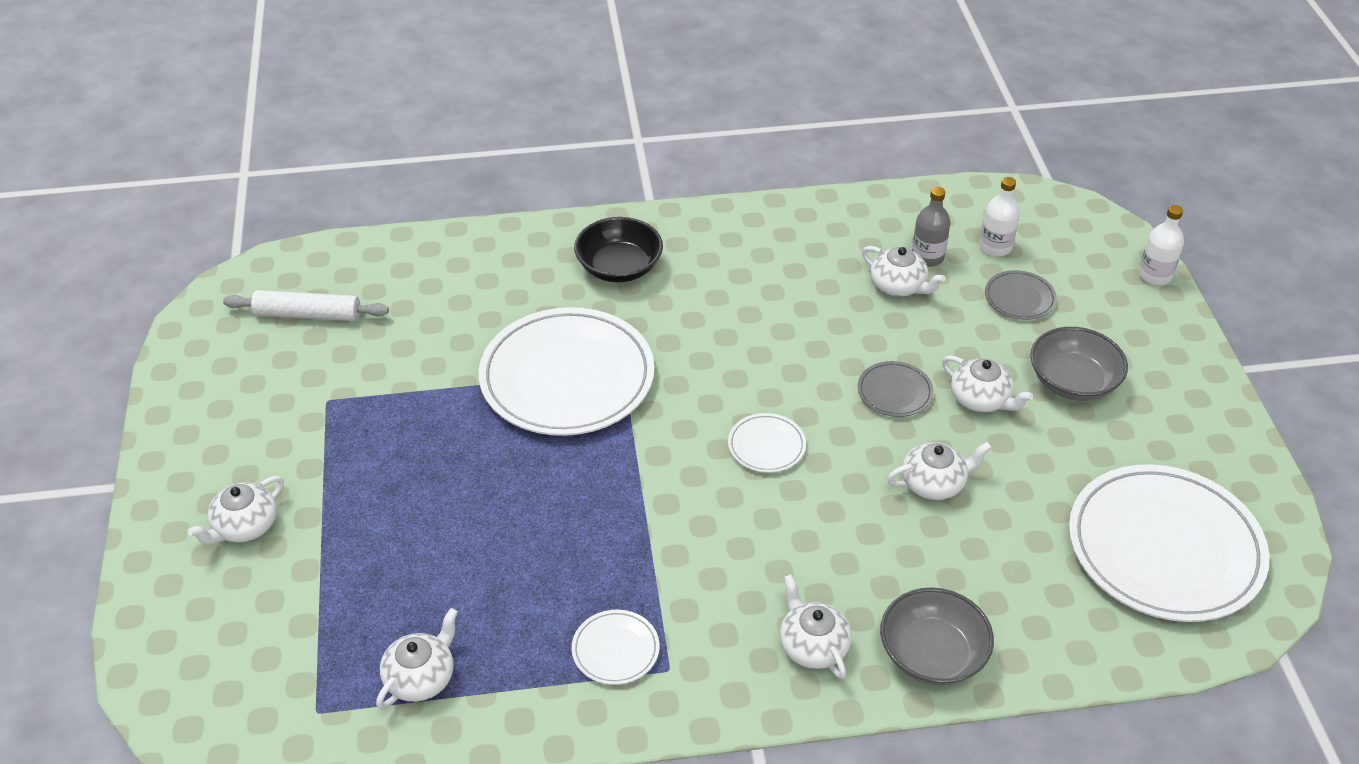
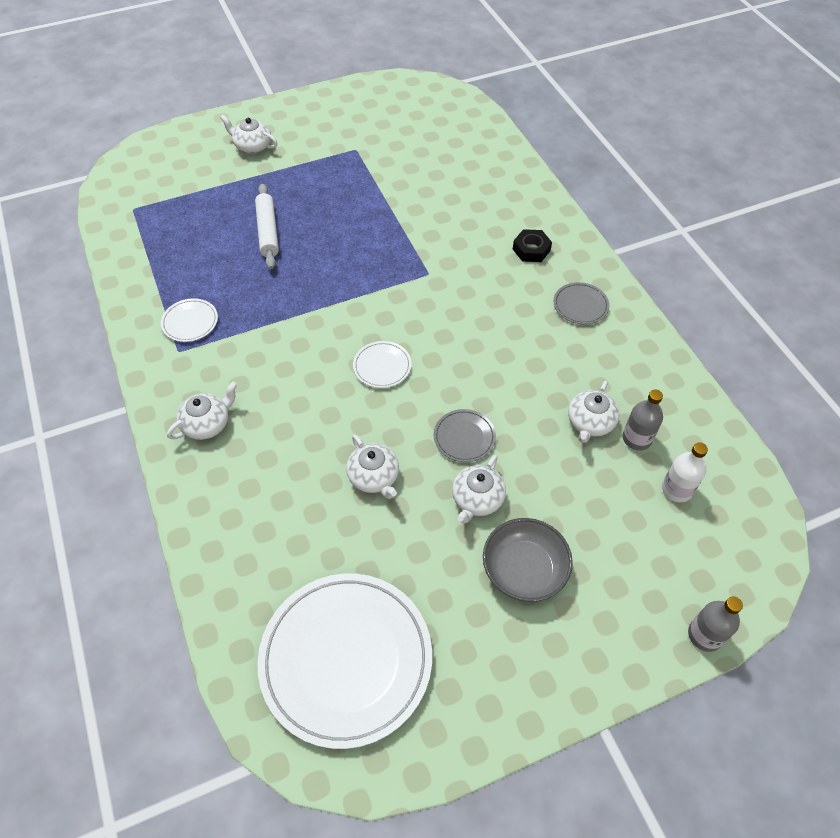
camera: 75 degrees right, 10 degrees up
(308, 314) = (423, 122): white rolling pin -> white rolling pin (268, 231)
(421, 677) = (159, 242): white teapot -> none
(567, 377) = (412, 248): white plate -> none
(619, 267) = (531, 250): black bowl -> black nut
(932, 654) = (210, 496): grey bowl -> none
(1019, 298) = (616, 516): grey plate -> grey plate (580, 305)
(1155, 275) = (704, 635): white bottle -> grey bottle

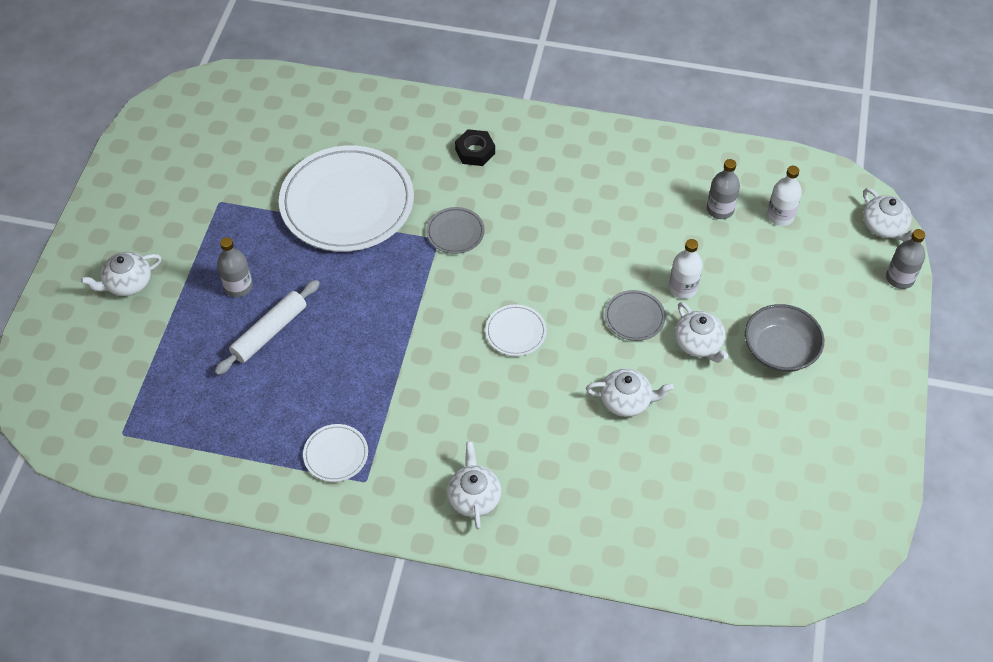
camera: 55 degrees left, 0 degrees up
(268, 231) = (269, 332): white rolling pin -> white rolling pin turned 75 degrees counterclockwise
(293, 196) = (238, 286): none -> grey bottle
(346, 659) = (776, 507): white plate -> white plate (347, 203)
(525, 456) = (683, 288): none -> white bottle
(580, 305) = (565, 159): grey plate -> grey plate (455, 232)
(590, 423) = (684, 228): white teapot -> white teapot (884, 226)

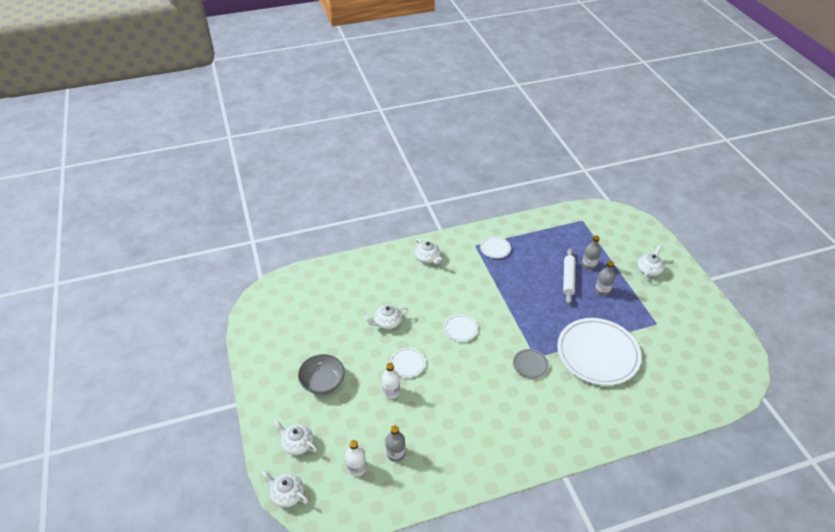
camera: 150 degrees right, 10 degrees down
(475, 151) = (562, 419): black nut -> none
(634, 317) = (407, 364): grey plate -> white plate
(698, 343) = (367, 365): white teapot -> white teapot (297, 443)
(900, 278) = (267, 459): grey bottle -> grey bottle (589, 265)

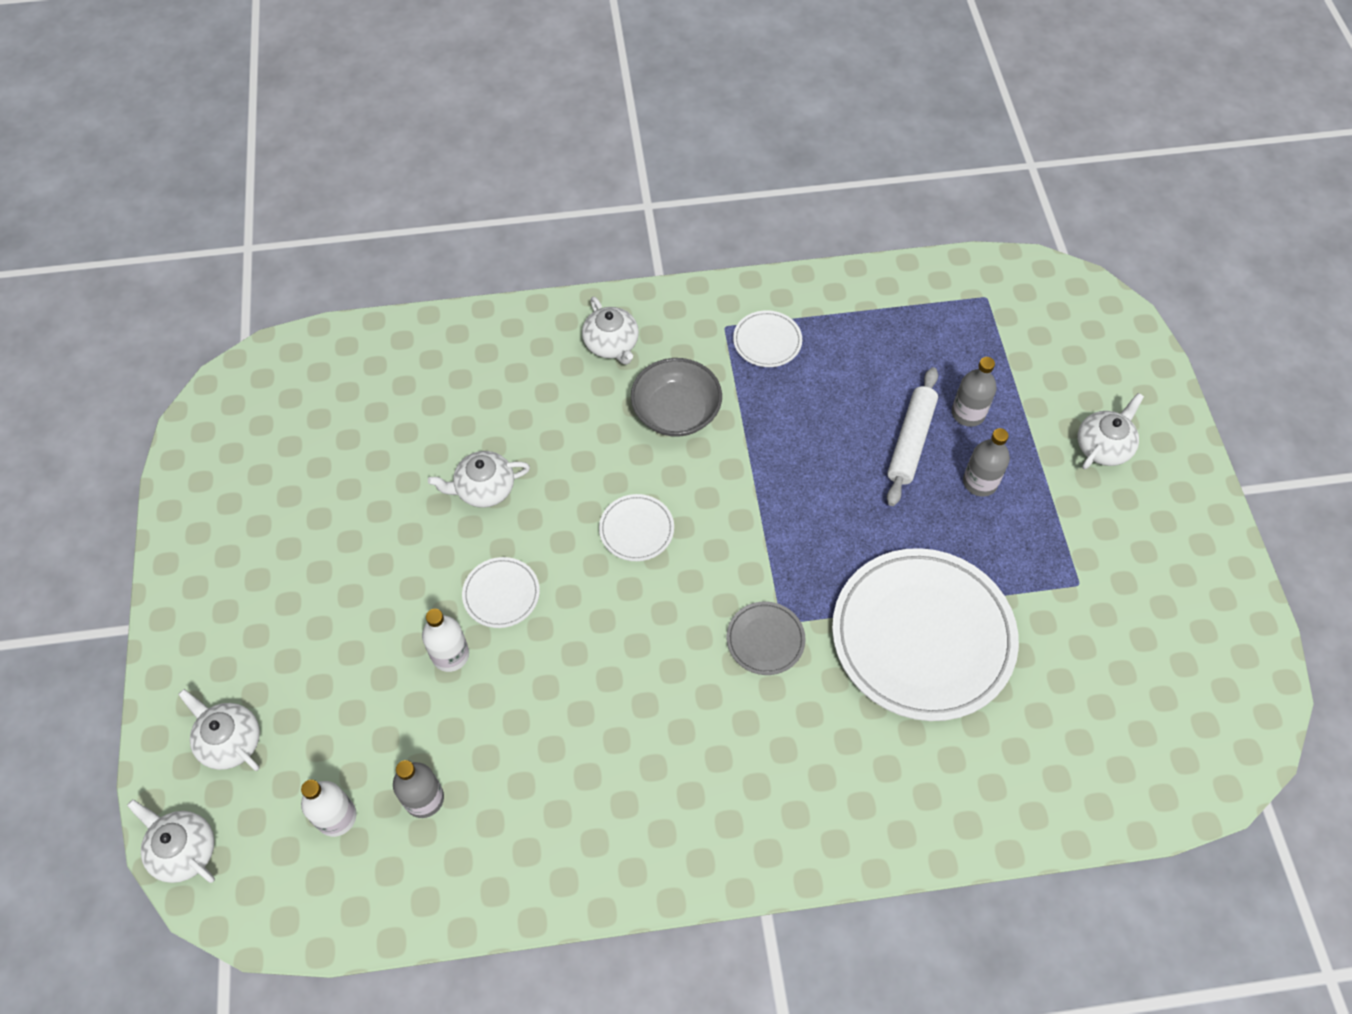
camera: 10 degrees right, 15 degrees up
(322, 381) = (314, 607): grey bowl -> grey bowl (676, 411)

